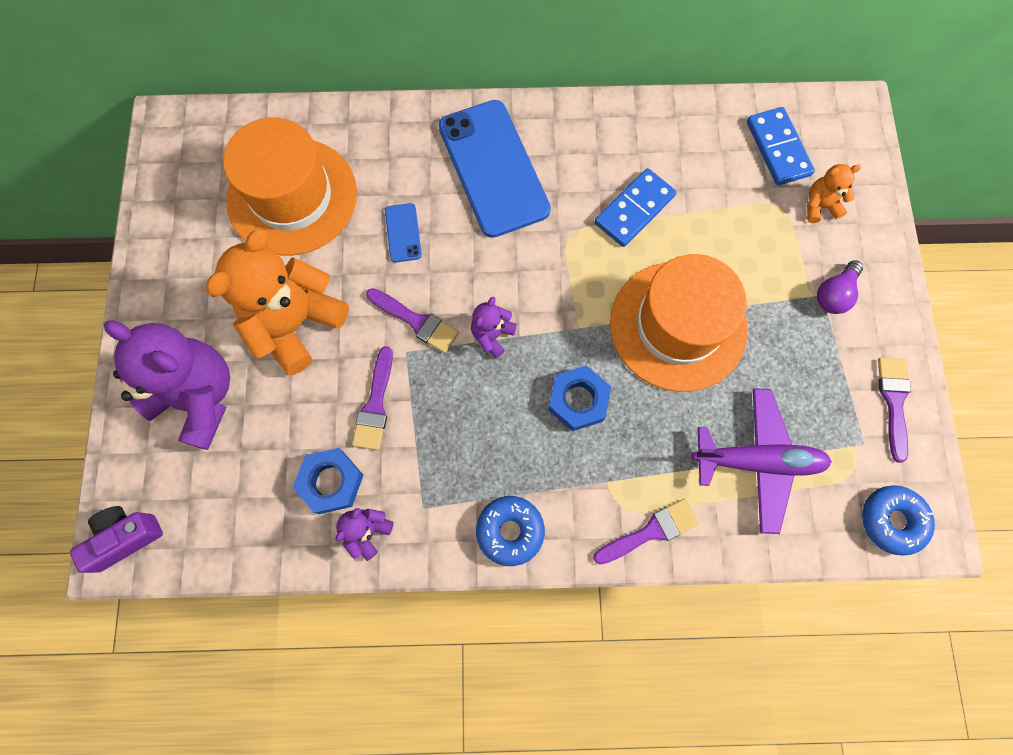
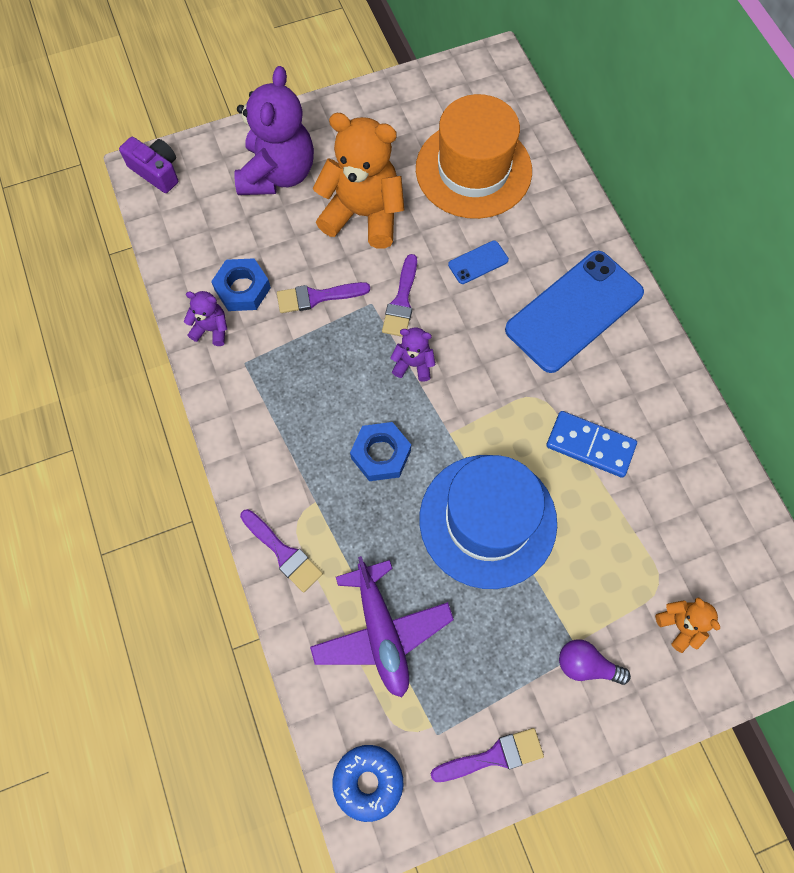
camera: 70 degrees right, 5 degrees down
(510, 531) = (246, 436): blue donut -> none
(678, 326) = (487, 520): orange hat -> blue hat
(778, 148) = (726, 565): blue domino -> none

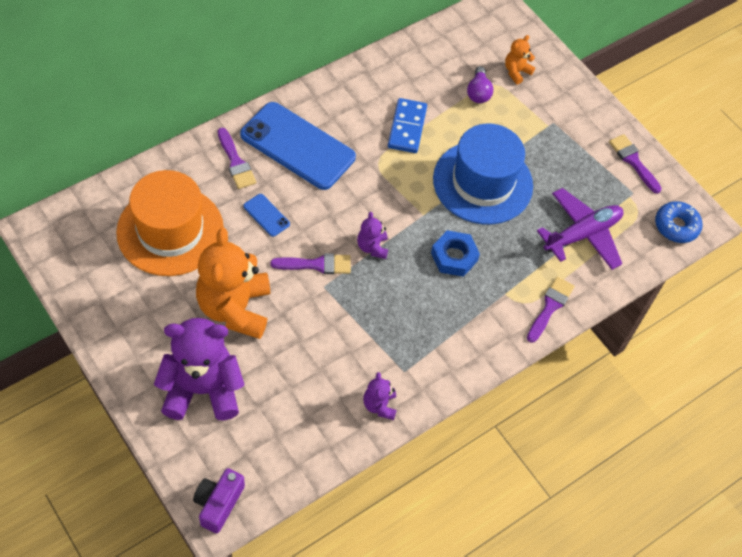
camera: 110 degrees left, 10 degrees down
(242, 289) = (333, 390): blue nut -> none
(317, 297) = (327, 328): purple brush -> purple brush (236, 162)
(586, 665) = (559, 118): purple light bulb -> purple light bulb (478, 92)

